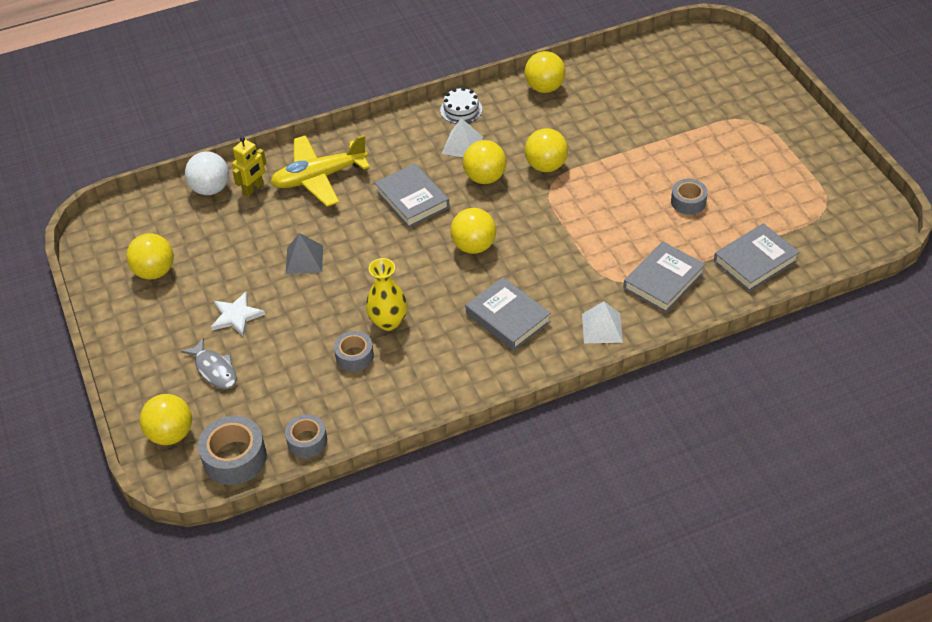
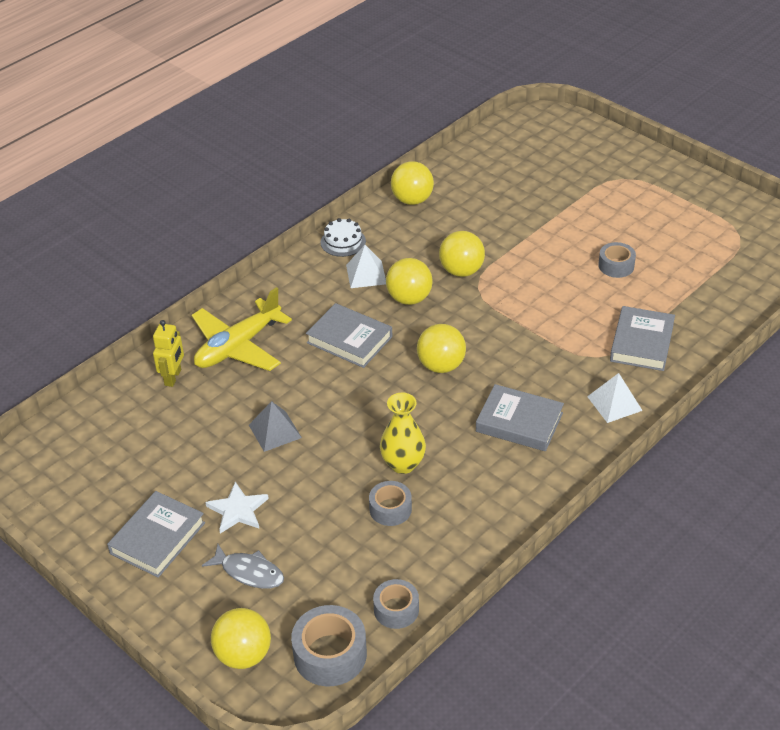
camera: 25 degrees left, 5 degrees down
(154, 271) = (116, 494): yellow ball -> none
(210, 189) = (126, 391): white ball -> none
(755, 261) = (711, 300): grey book -> grey book (157, 538)

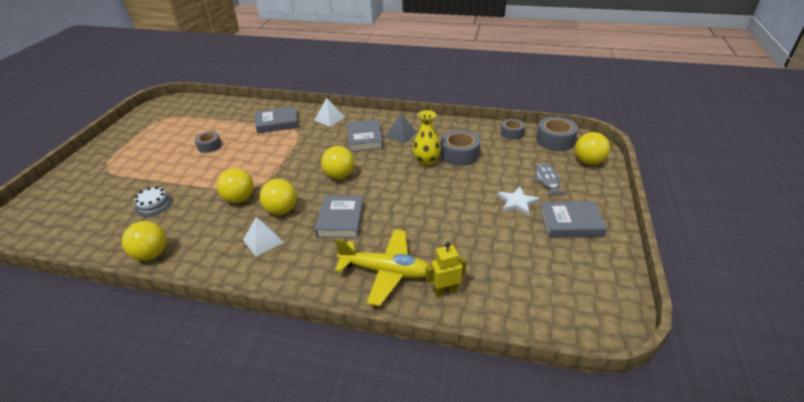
camera: 120 degrees left, 5 degrees down
(275, 431) = (447, 216): grey pyramid -> grey pyramid (401, 134)
(343, 242) = (225, 271): white cake -> white cake (153, 205)
(390, 509) = (459, 154): grey tape -> grey tape, size x1.58

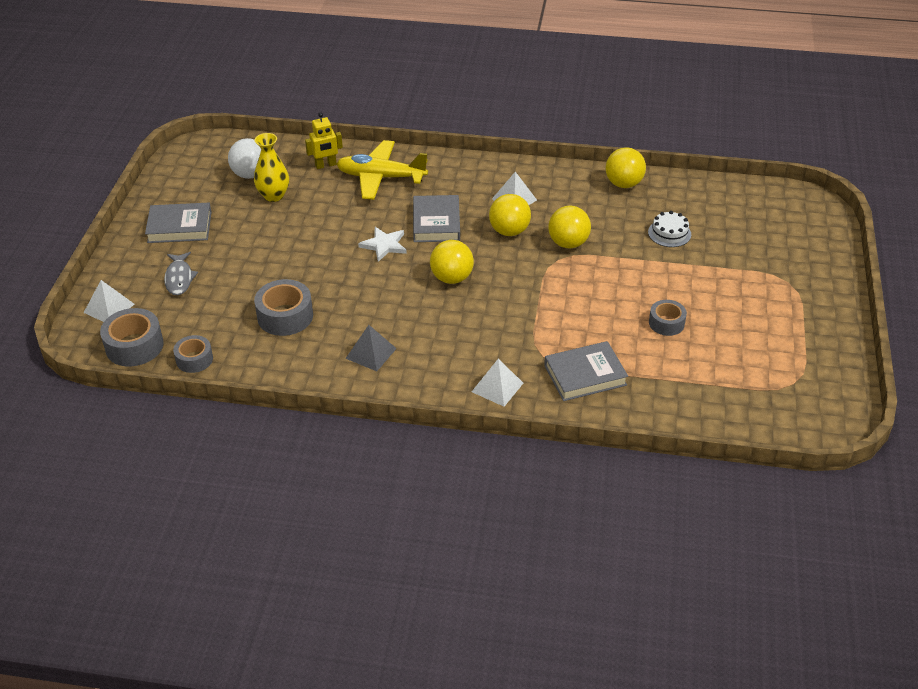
camera: 175 degrees right, 5 degrees up
(365, 138) = (428, 343): grey book -> none
(426, 161) = (333, 303): yellow vase -> yellow vase (274, 195)
(517, 202) = (229, 248): white star -> white star (384, 245)
(526, 281) = (250, 174): none -> white ball
(588, 162) = (109, 308): yellow ball -> white pyramid

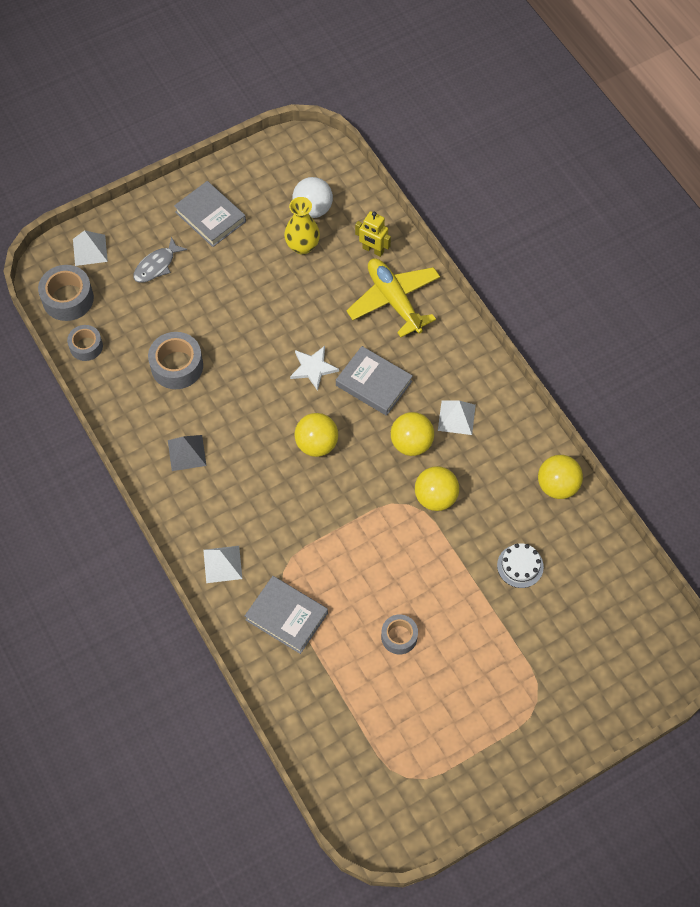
camera: 50 degrees right, 20 degrees up
(436, 223) = (373, 383): grey book -> grey book turned 75 degrees clockwise

